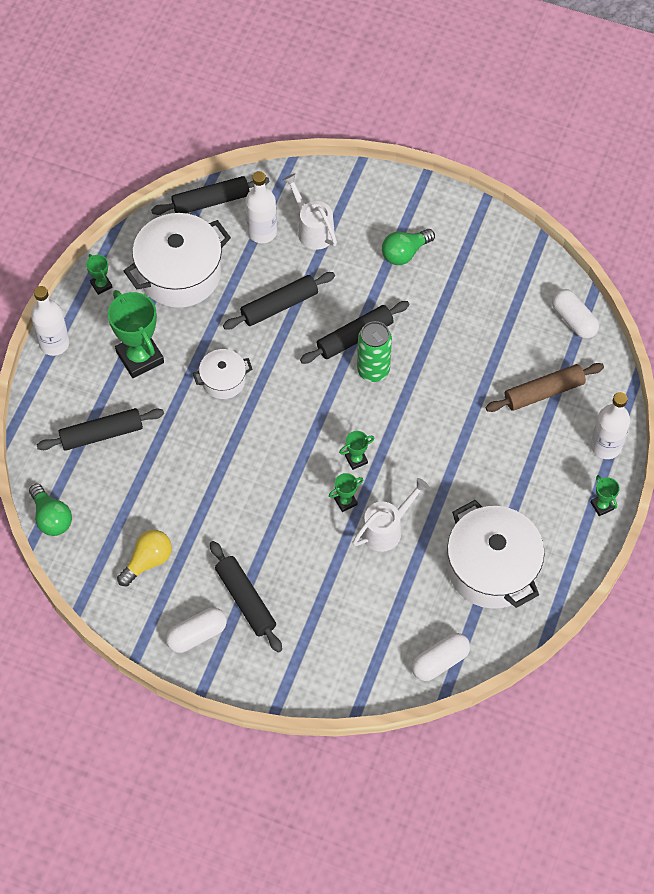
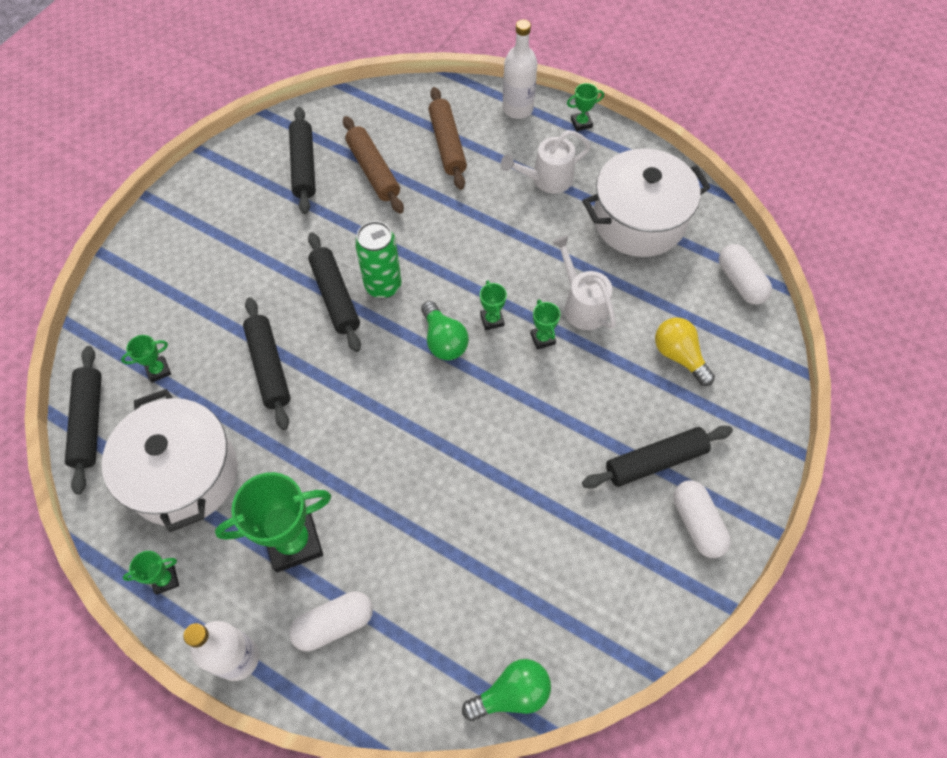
camera: 80 degrees left, 0 degrees up
(101, 434) = (397, 607): black rolling pin -> black rolling pin (304, 166)
(148, 561) = (592, 570): yellow light bulb -> yellow light bulb (679, 356)
(223, 380) = (355, 444): white pot -> none
(262, 232) = (158, 370): white bottle -> green trophy
(312, 229) = (175, 316): white watering can -> white watering can (546, 180)
(405, 253) = (242, 232): green light bulb -> green light bulb (443, 340)
(496, 337) = (373, 171): none -> brown rolling pin
(573, 320) = (371, 107): white capsule -> white capsule (334, 624)

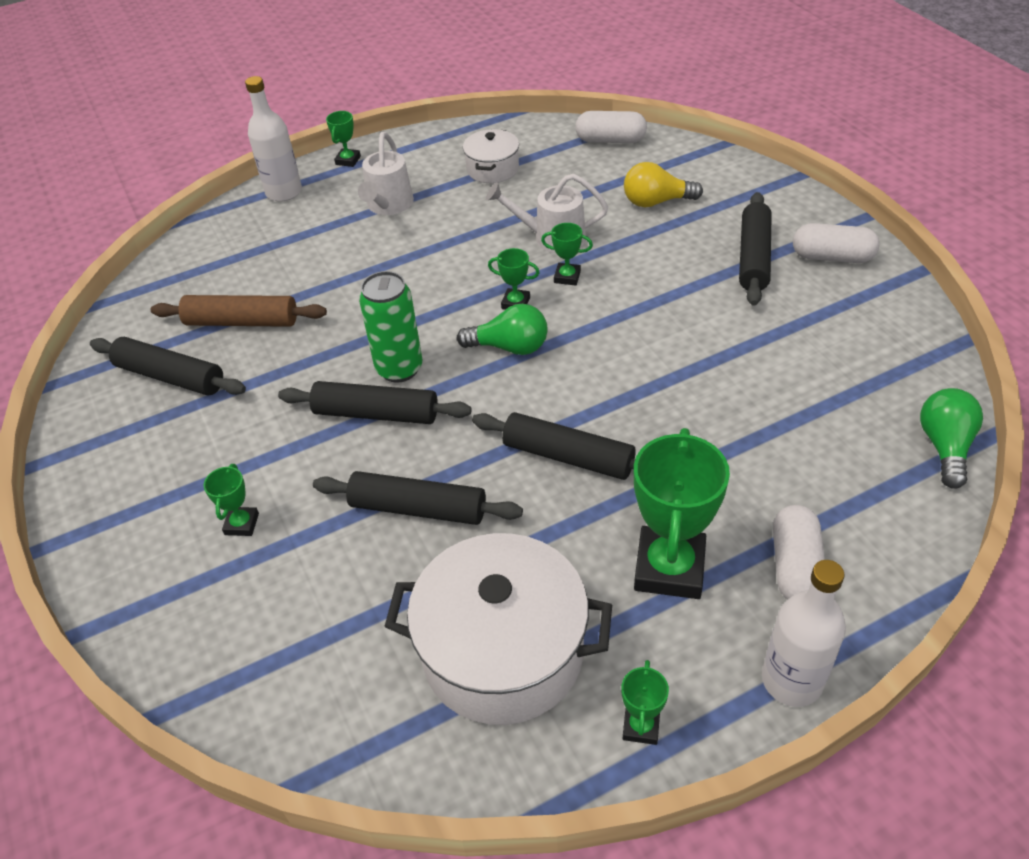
camera: 55 degrees left, 15 degrees down
(89, 422) = (339, 742): black rolling pin -> black rolling pin (568, 456)
(158, 370) = (326, 628): green trophy -> green trophy (242, 524)
(447, 144) = (271, 254): brown rolling pin -> none
(639, 220) = (492, 169): white pot -> white pot, size x0.52

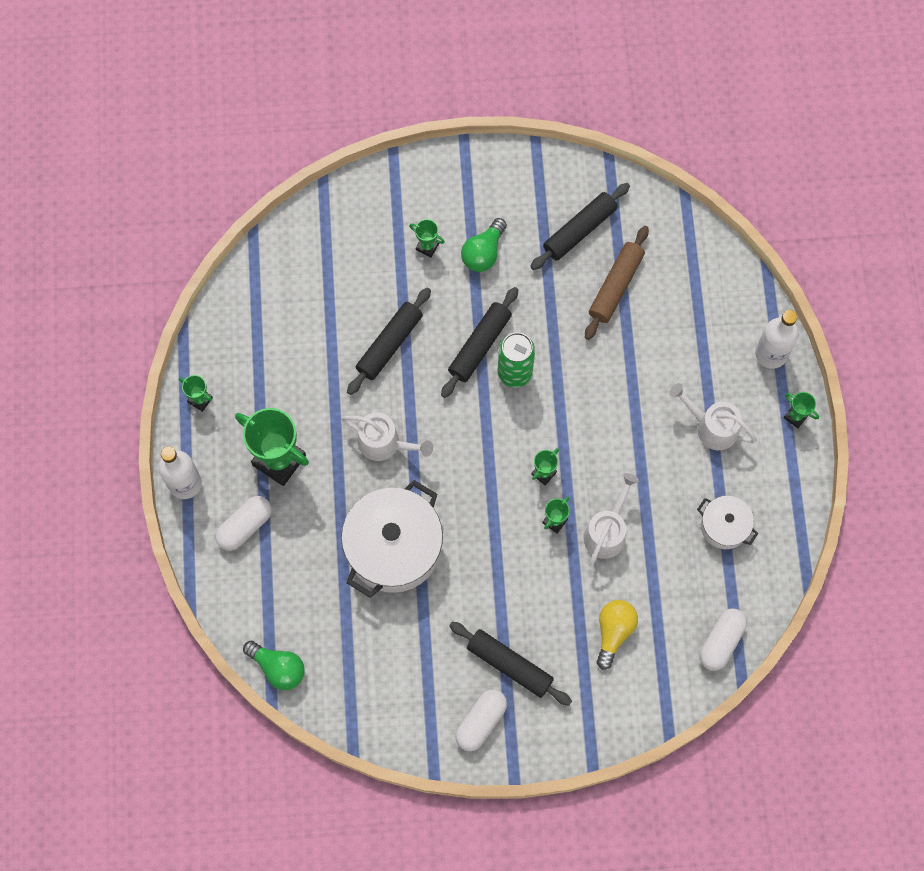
camera: 110 degrees right, 25 degrees up
(503, 652) = (273, 353): white pot -> white pot (393, 547)
(509, 347) = (500, 450): green light bulb -> green light bulb (483, 252)
(568, 456) = (385, 444): black rolling pin -> white watering can
(795, 567) = (245, 526): white capsule -> white capsule turned 75 degrees counterclockwise

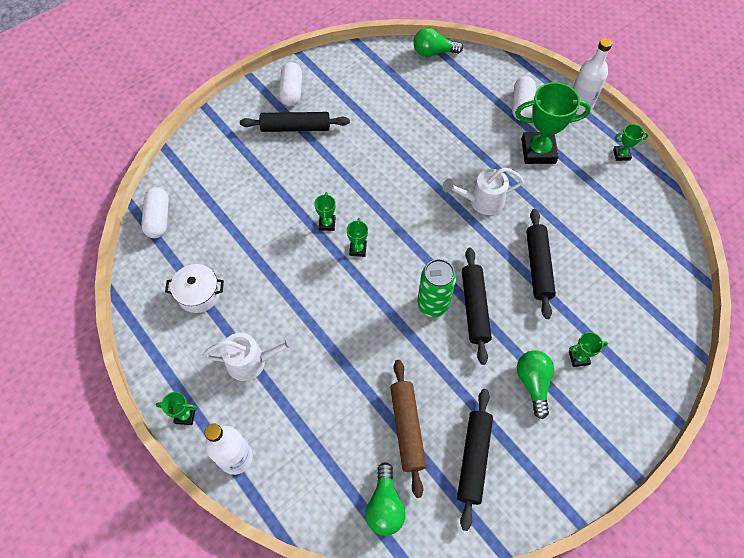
camera: 145 degrees right, 10 degrees down
(393, 547) = (421, 146): white pot -> none
(607, 531) = (285, 239): white watering can -> none
(613, 632) = (239, 182): yellow light bulb -> none
(674, 243) = (385, 505): none -> green light bulb

